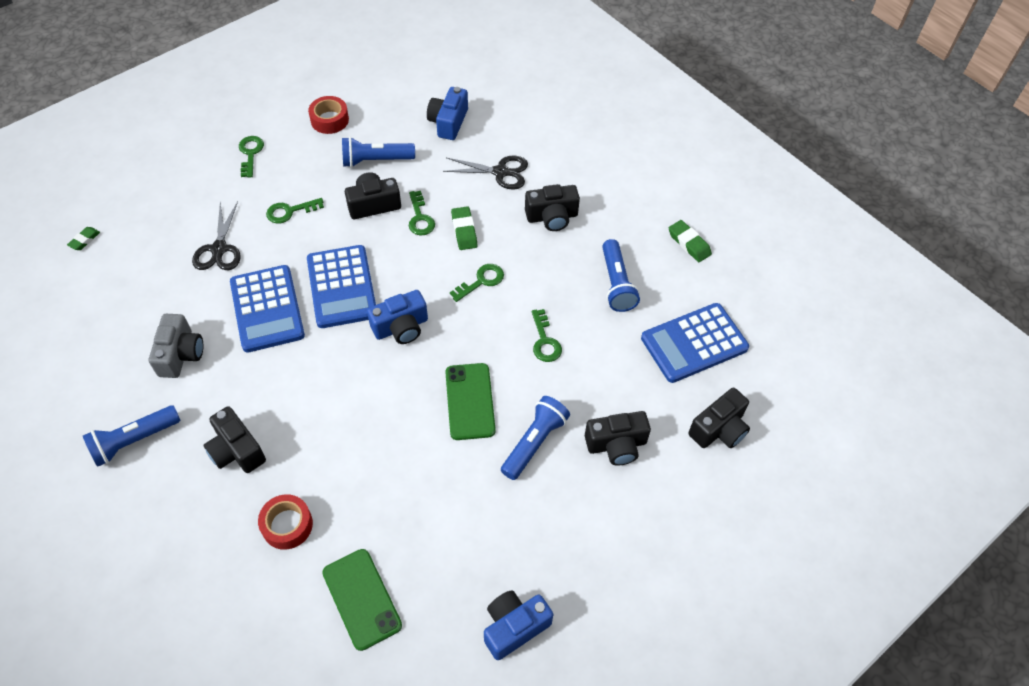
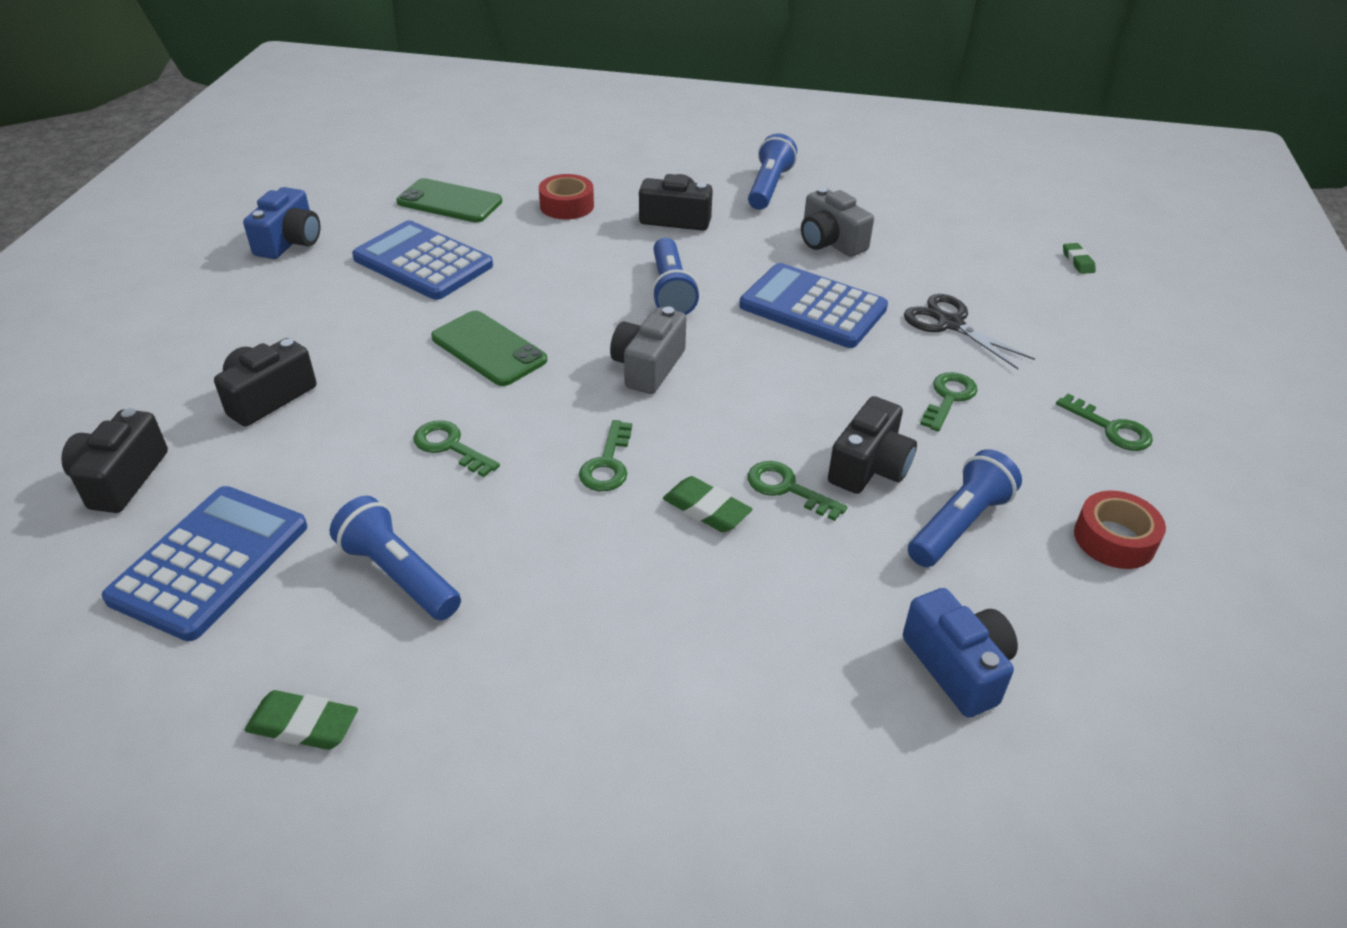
camera: 140 degrees right, 15 degrees down
(342, 287) = (768, 364): blue calculator -> blue calculator (423, 262)
(401, 327) = (648, 367): blue camera -> grey camera
(500, 172) = (761, 635): black scissors -> none
(534, 442) = (376, 353): blue flashlight -> blue flashlight (670, 291)
(552, 217) = (596, 614): black camera -> none

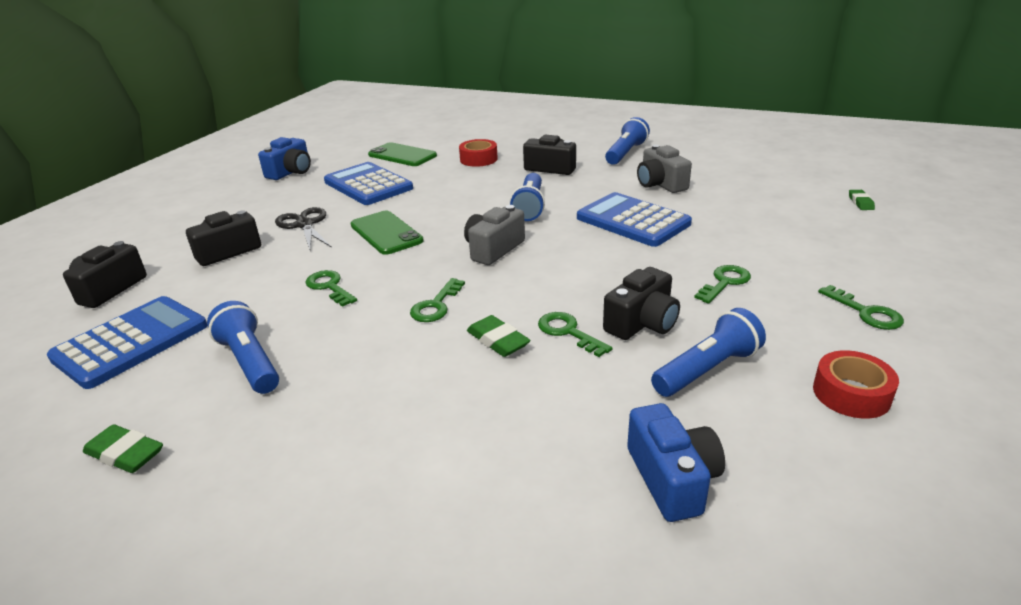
camera: 15 degrees right, 10 degrees down
(950, 324) = (740, 236): black scissors -> black scissors (304, 225)

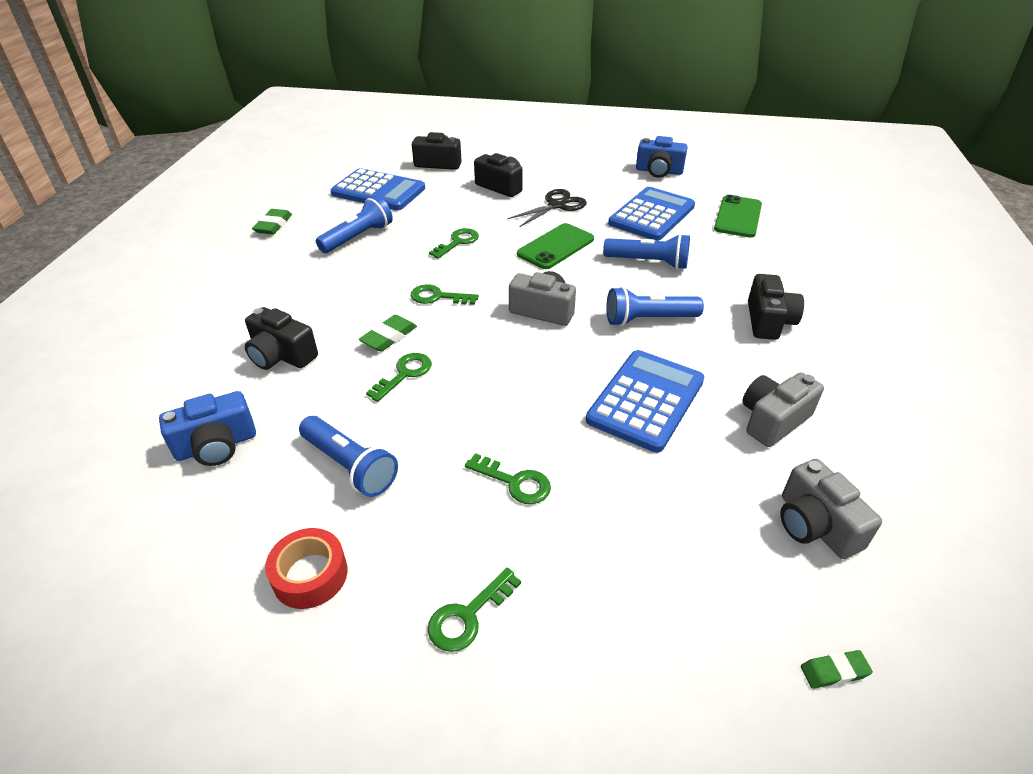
camera: 75 degrees right, 10 degrees up
(478, 159) = (760, 265): red tape -> none
(625, 153) = (867, 381): blue flashlight -> blue flashlight (648, 262)
(642, 323) = (424, 419): black camera -> black camera (281, 355)
(755, 189) = (815, 525): none -> grey camera

